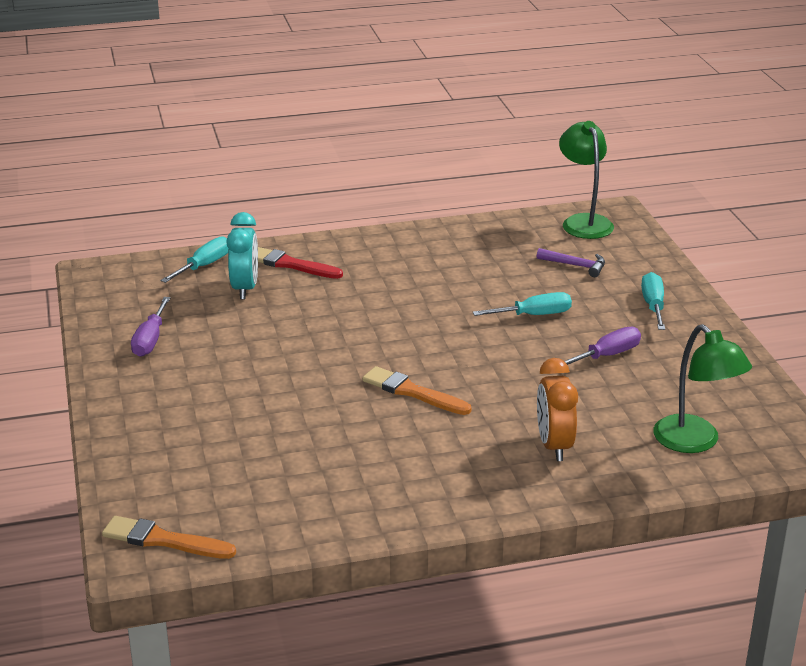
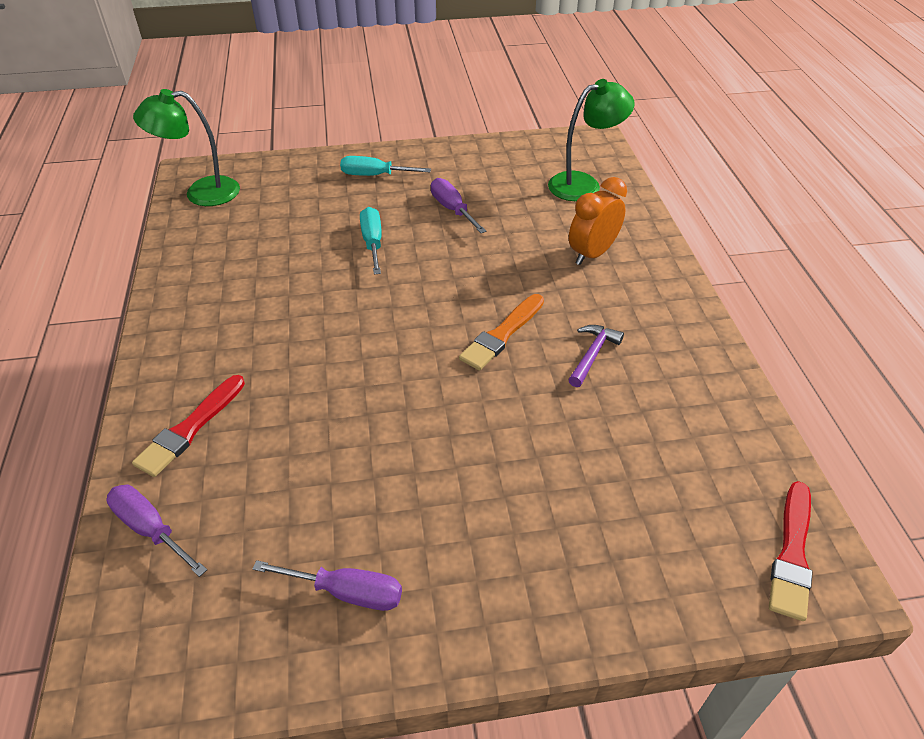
camera: 85 degrees left, 15 degrees up
(163, 540) = (792, 554): orange brush -> red brush
(204, 266) = (151, 529): turquoise screwdriver -> purple screwdriver
(245, 288) = (236, 478): turquoise clock -> none
(554, 446) = (592, 254): orange clock -> orange clock turned 135 degrees clockwise
(575, 265) = (287, 208): purple hammer -> purple hammer (592, 355)

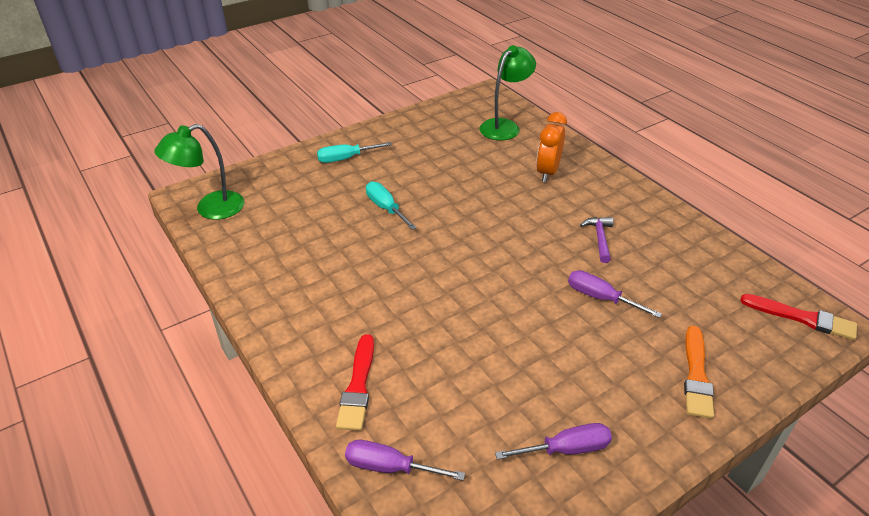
camera: 25 degrees left, 5 degrees down
(452, 209) = (426, 168): purple screwdriver -> purple screwdriver (600, 298)
(502, 334) = (531, 244): orange brush -> orange brush (696, 375)
(792, 554) = (802, 318): red brush -> red brush turned 60 degrees counterclockwise

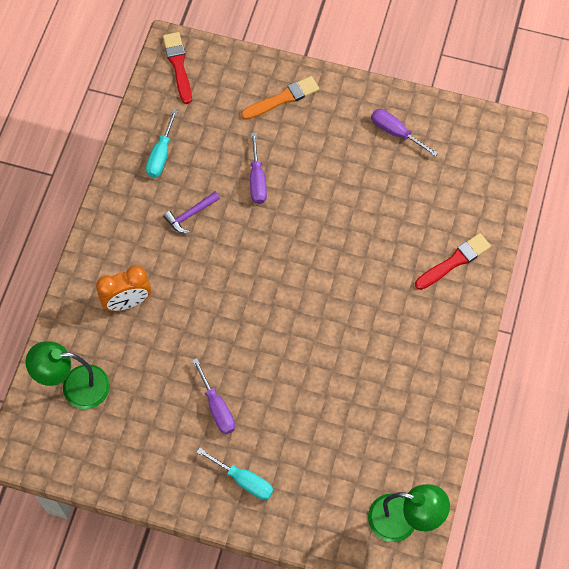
camera: 130 degrees left, 25 degrees up
(385, 208) = (282, 387): turquoise screwdriver -> turquoise screwdriver (161, 155)
(389, 467) = (485, 204): purple screwdriver -> purple screwdriver (217, 407)

